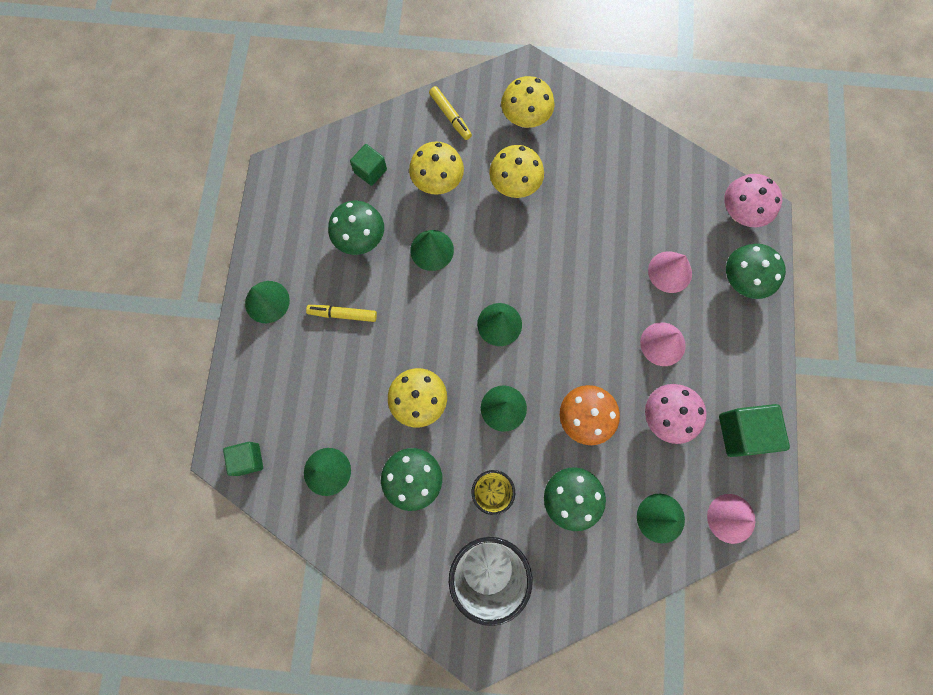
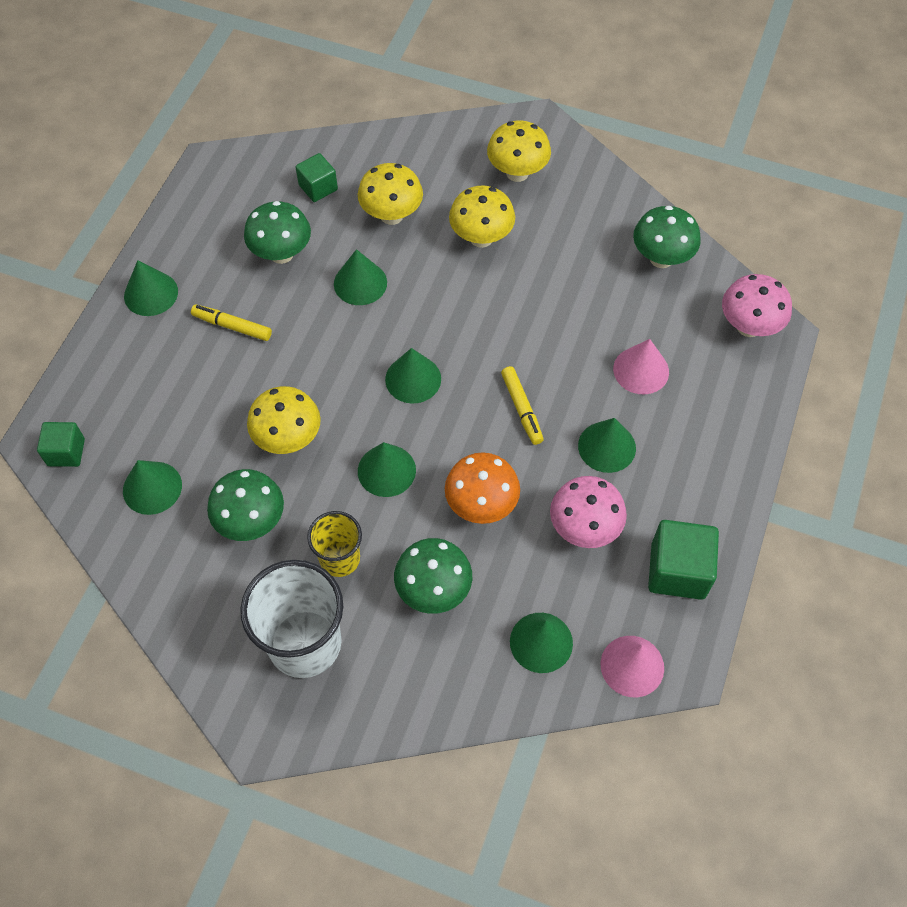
camera: 15 degrees right, 15 degrees down
(450, 116) = (430, 151): yellow marker -> yellow marker (521, 408)
(662, 344) = (607, 446): pink cone -> green cone
(741, 281) = (728, 400): green mushroom -> green mushroom (661, 258)

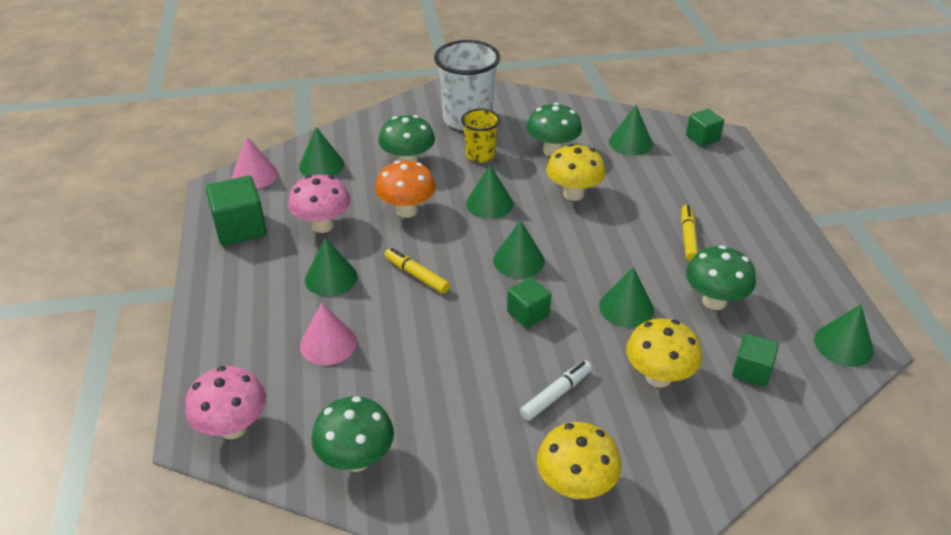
camera: 150 degrees right, 20 degrees down
(151, 293) = (772, 232): green cone -> green cone (843, 345)
(232, 326) = (688, 237): yellow marker -> yellow marker turned 75 degrees counterclockwise
(448, 317) = (528, 313): none -> green cube
(481, 238) = (555, 395): yellow mushroom -> white marker

